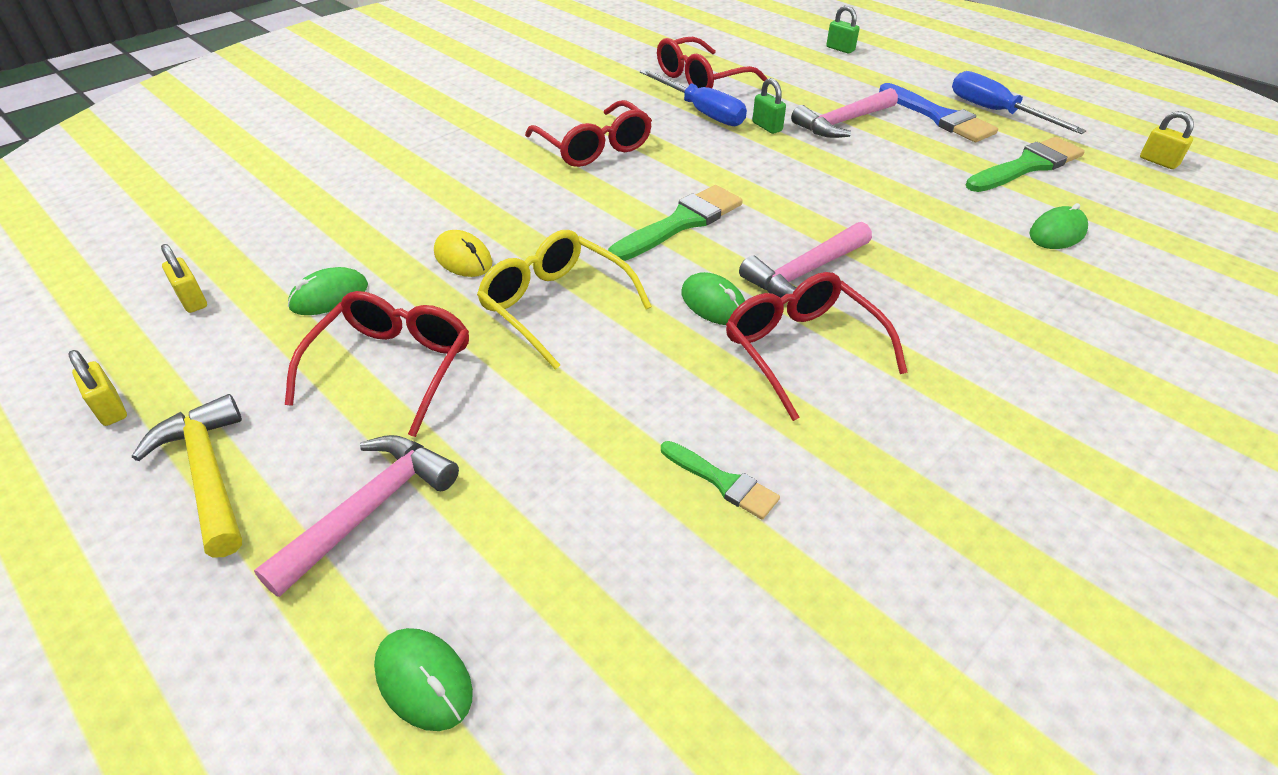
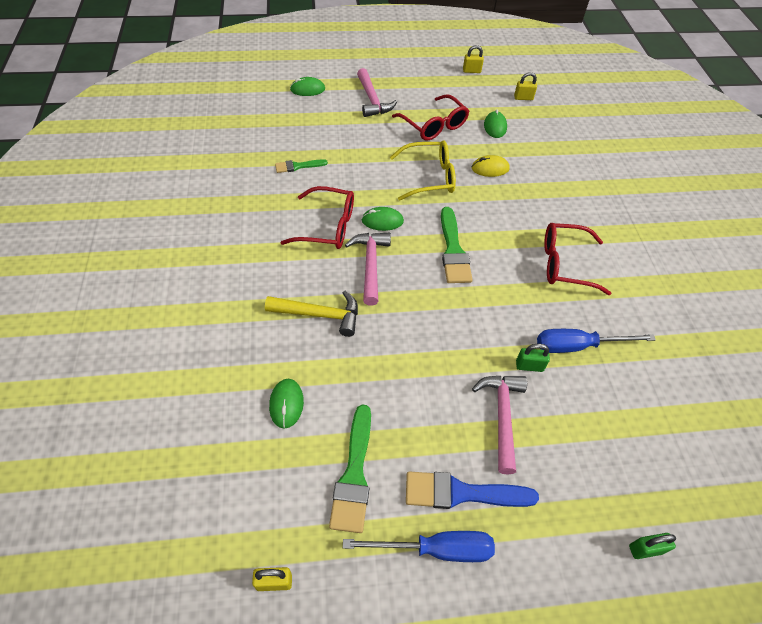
camera: 125 degrees right, 10 degrees up
(208, 473) = (420, 79): yellow hammer -> yellow hammer (320, 315)
(701, 79) = (637, 385): red glasses -> none

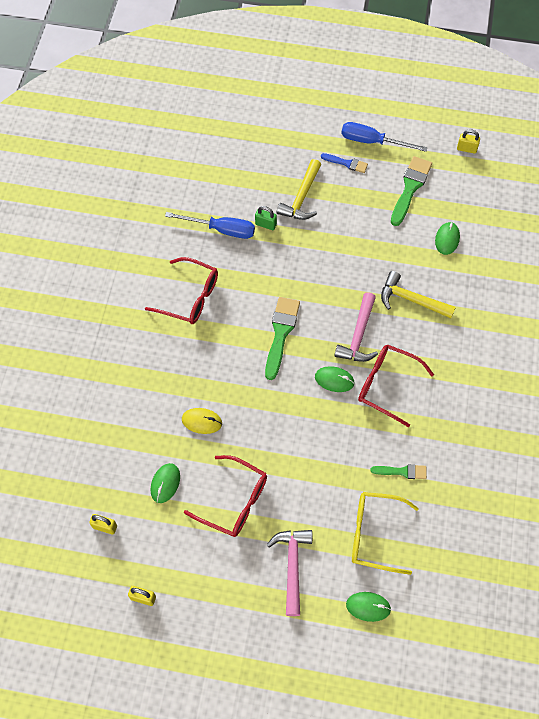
camera: 160 degrees left, 10 degrees up
(429, 177) = (269, 424): yellow glasses -> yellow glasses (374, 534)
(434, 126) = (234, 501): red glasses -> red glasses turned 135 degrees clockwise
(462, 493) = (346, 163): blue brush -> blue brush, size x0.58
(502, 416) = (301, 198): pink hammer -> yellow hammer
(645, 549) = (252, 114): green padlock -> none

